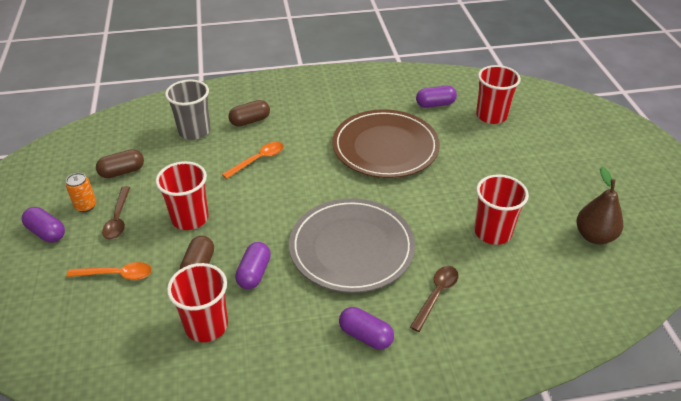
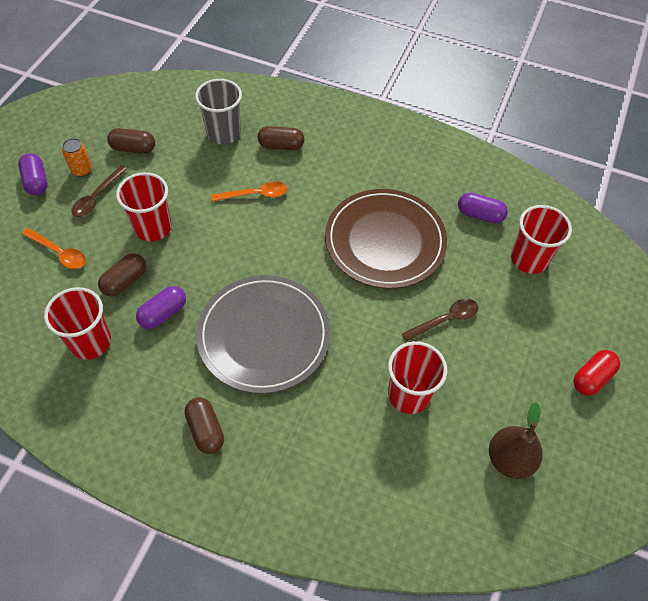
camera: 30 degrees right, 15 degrees up
(365, 336) = (205, 430): purple capsule -> brown capsule
(436, 295) = (298, 428): brown spoon -> brown spoon (445, 320)
(595, 164) = (592, 378): none -> red capsule

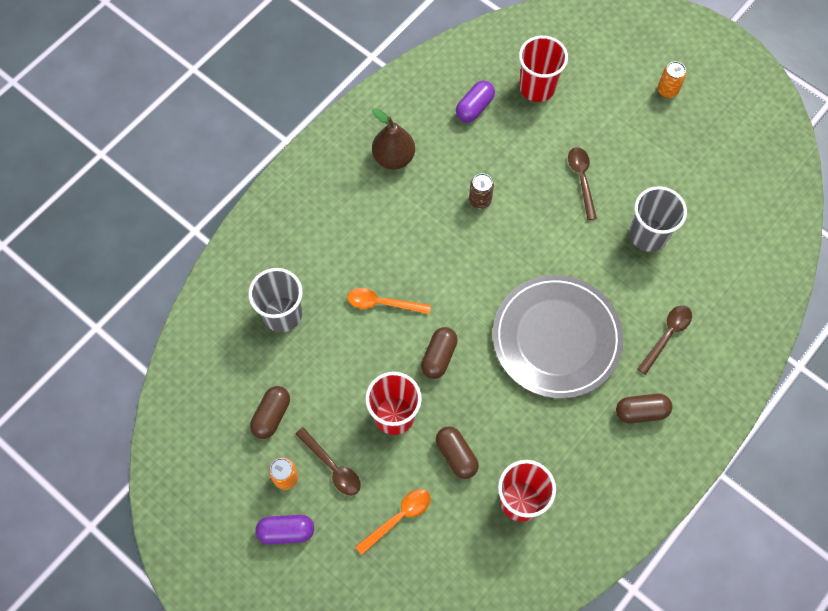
camera: 70 degrees left, 10 degrees up
(163, 313) = (506, 425): purple capsule -> none
(255, 194) = (382, 303): orange spoon -> orange spoon turned 90 degrees counterclockwise
(281, 146) = (322, 260): brown capsule -> brown capsule (439, 356)
(298, 438) = (667, 335): none -> brown spoon
(385, 241) = (480, 200): brown plate -> brown can
(409, 395) = (648, 235): red cup -> grey cup
(509, 459) = (723, 180): brown pear -> brown pear (393, 157)
(592, 378) = (667, 90): red capsule -> orange can

